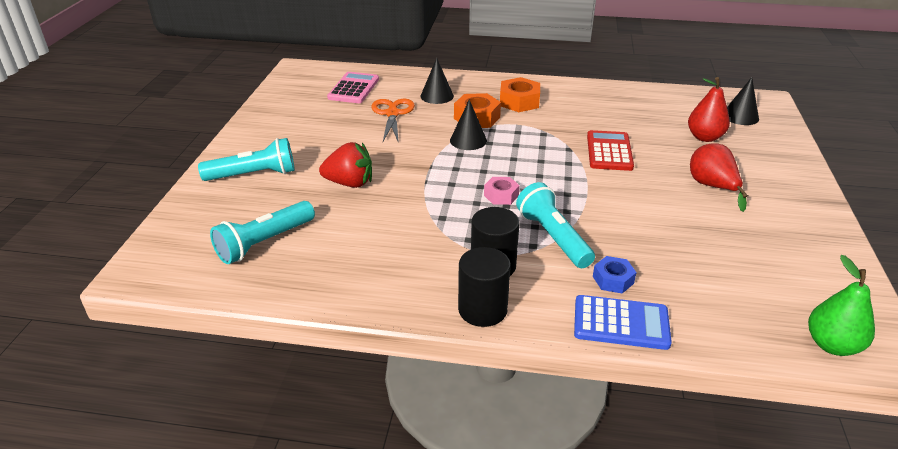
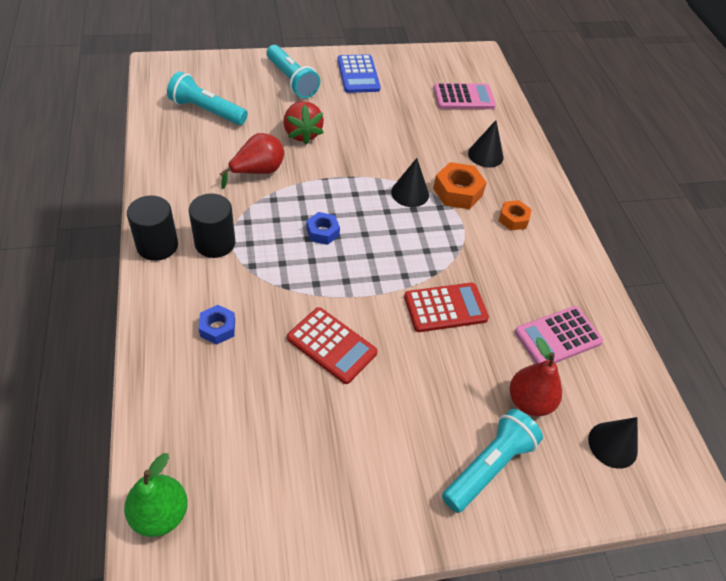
camera: 65 degrees right, 15 degrees up
(392, 113) = (432, 132): orange scissors -> none
(501, 195) = (322, 232): pink nut -> blue nut
(519, 101) = (513, 219): orange nut -> orange nut, size x0.63
(553, 237) = (269, 278): turquoise flashlight -> turquoise flashlight (489, 466)
(621, 323) = (159, 338): blue calculator -> blue calculator (358, 74)
(642, 215) = (332, 345): none -> red calculator
(646, 113) = (558, 337): none -> pink calculator
(712, 187) = (414, 410): red pear -> red pear (257, 171)

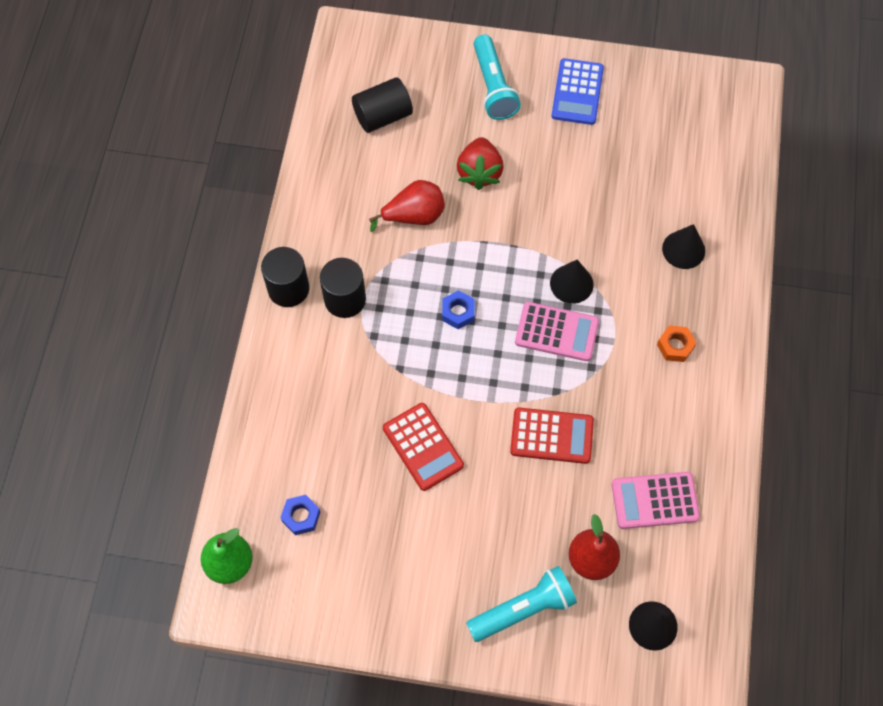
camera: 25 degrees right, 15 degrees up
(206, 111) = (383, 116): turquoise flashlight -> black cylinder
(217, 328) = (322, 399): blue nut -> blue nut (301, 516)
(457, 192) = (627, 294): orange nut -> none
(463, 97) = (695, 155): pink calculator -> pink calculator (556, 332)

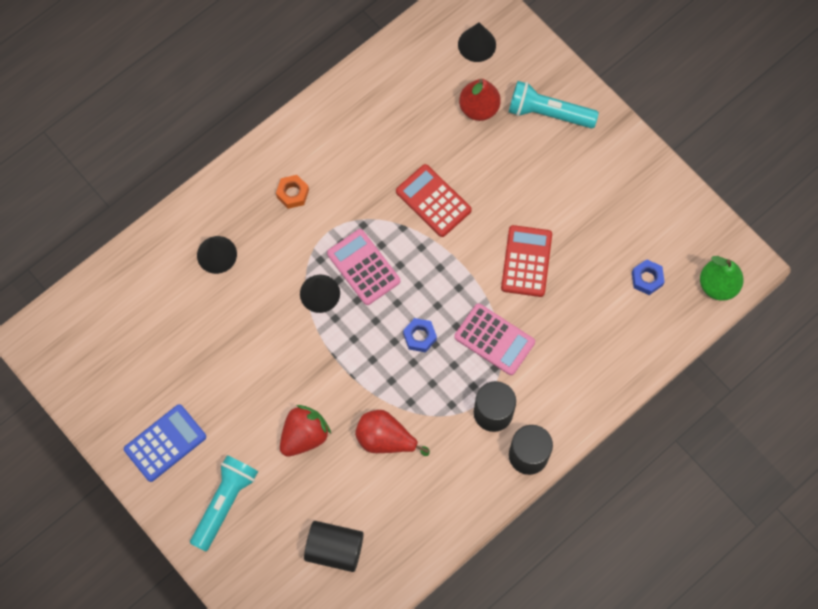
camera: 140 degrees left, 5 degrees up
(655, 500) = (405, 110): pink calculator -> pink calculator (494, 339)

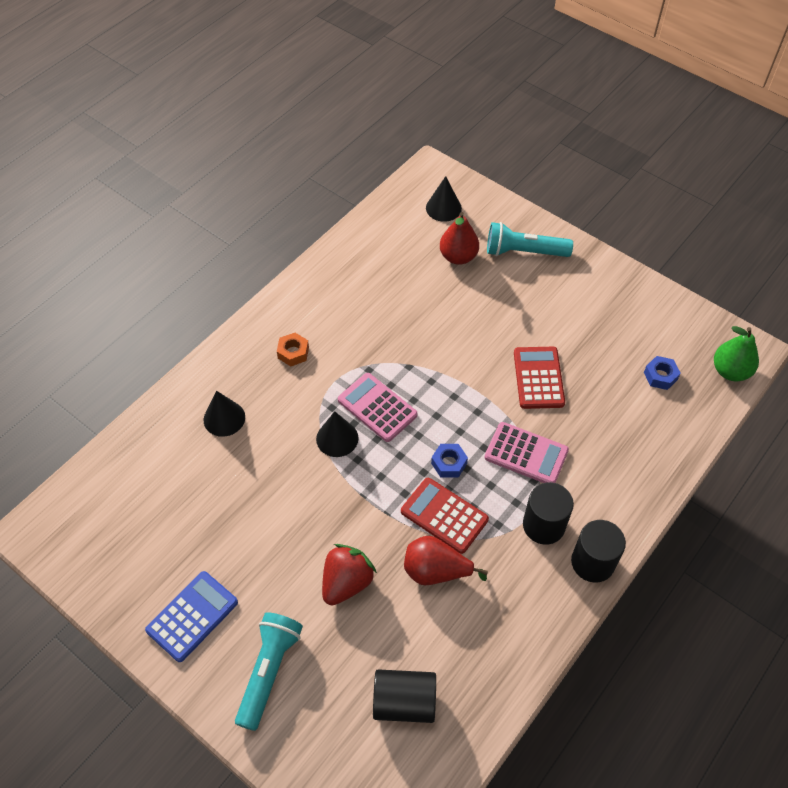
camera: 10 degrees left, 15 degrees down
(433, 201) = (433, 339): red calculator -> red calculator (444, 516)

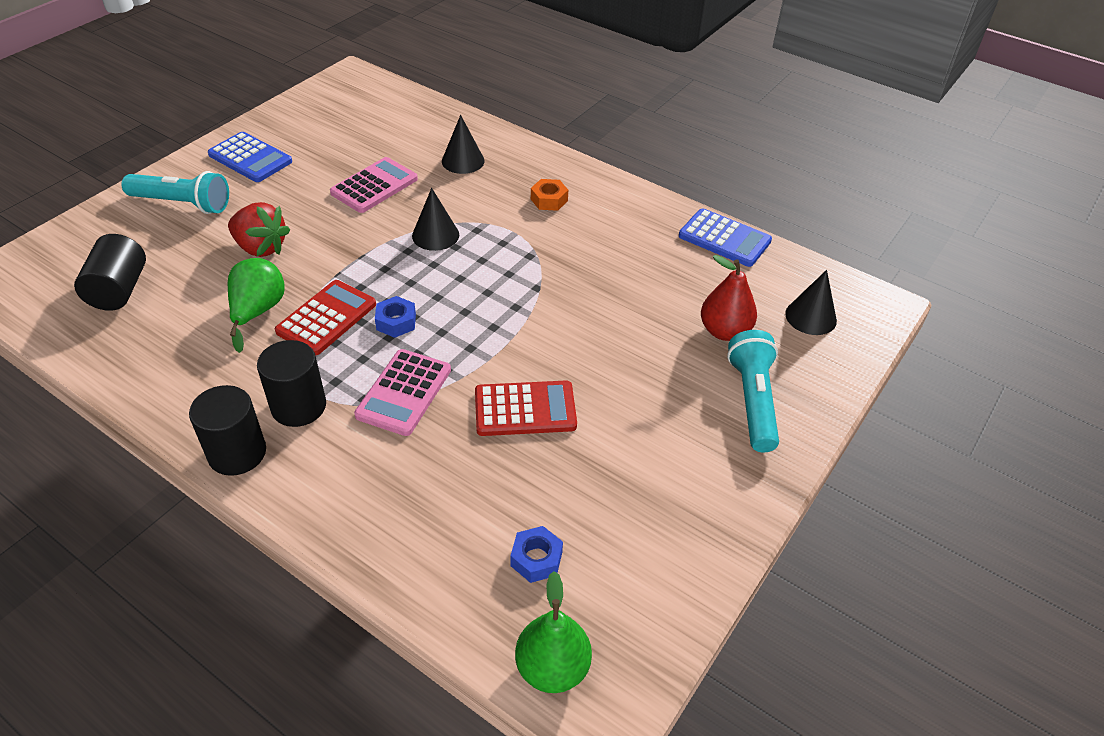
camera: 85 degrees right, 10 degrees down
(354, 242) = (724, 238): none -> blue calculator
(377, 407) = (476, 263): pink calculator -> pink calculator (374, 186)
(436, 571) = (258, 312): red pear -> green pear

